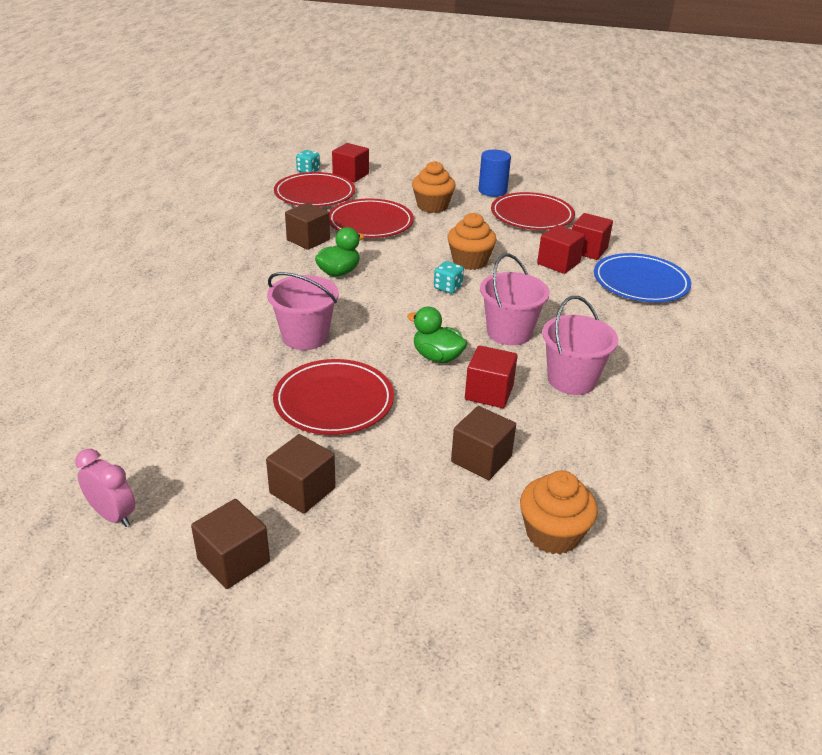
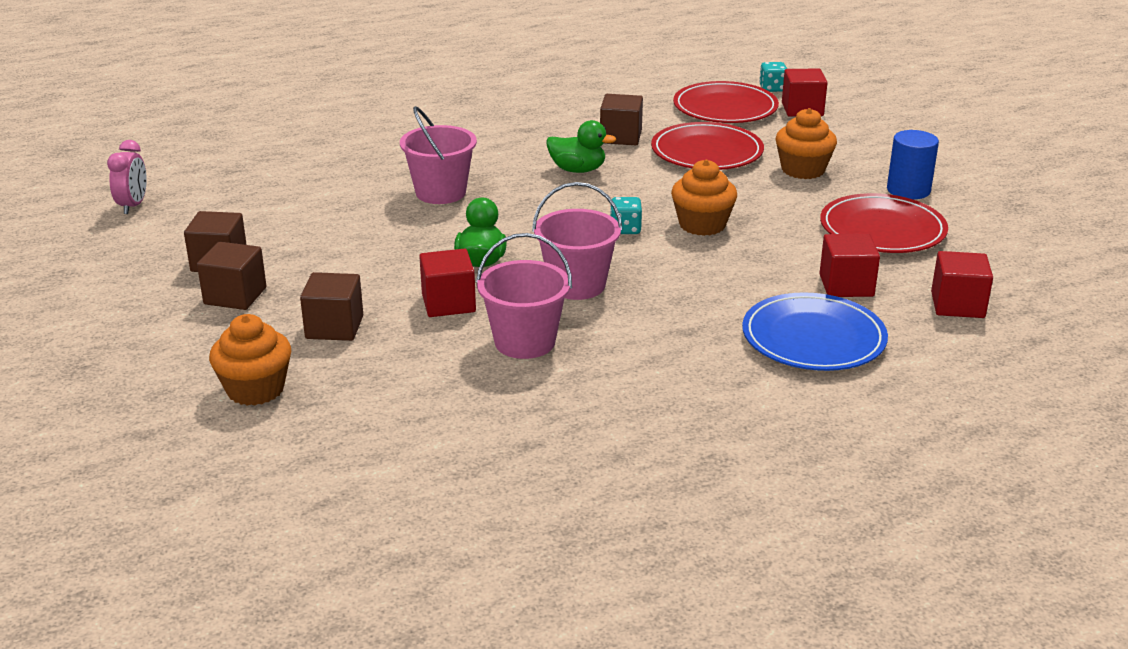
camera: 60 degrees right, 5 degrees down
(233, 561) = (118, 263): brown cube -> brown cube (235, 296)
(334, 401) = (354, 236): red plate -> none
(558, 263) = (780, 275): red cube -> red cube (957, 305)

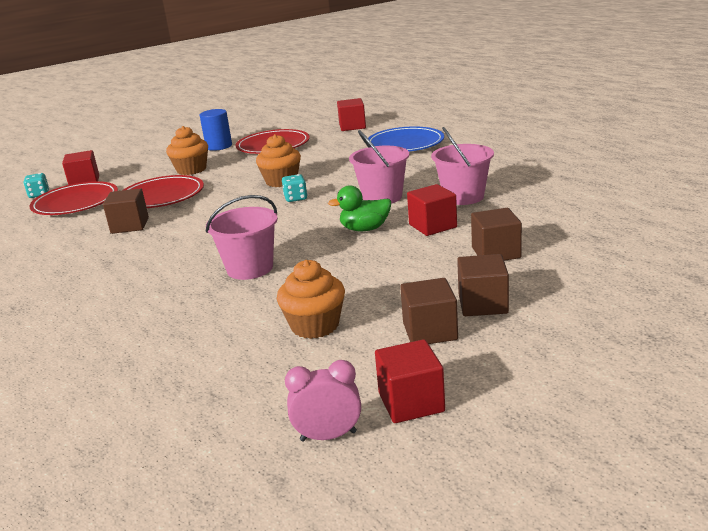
camera: 100 degrees left, 5 degrees down
(255, 389) = (599, 256): orange cupcake -> orange cupcake (315, 325)
(577, 170) = (197, 228): green duck -> none
(846, 285) = (344, 145): red cube -> red cube (411, 402)

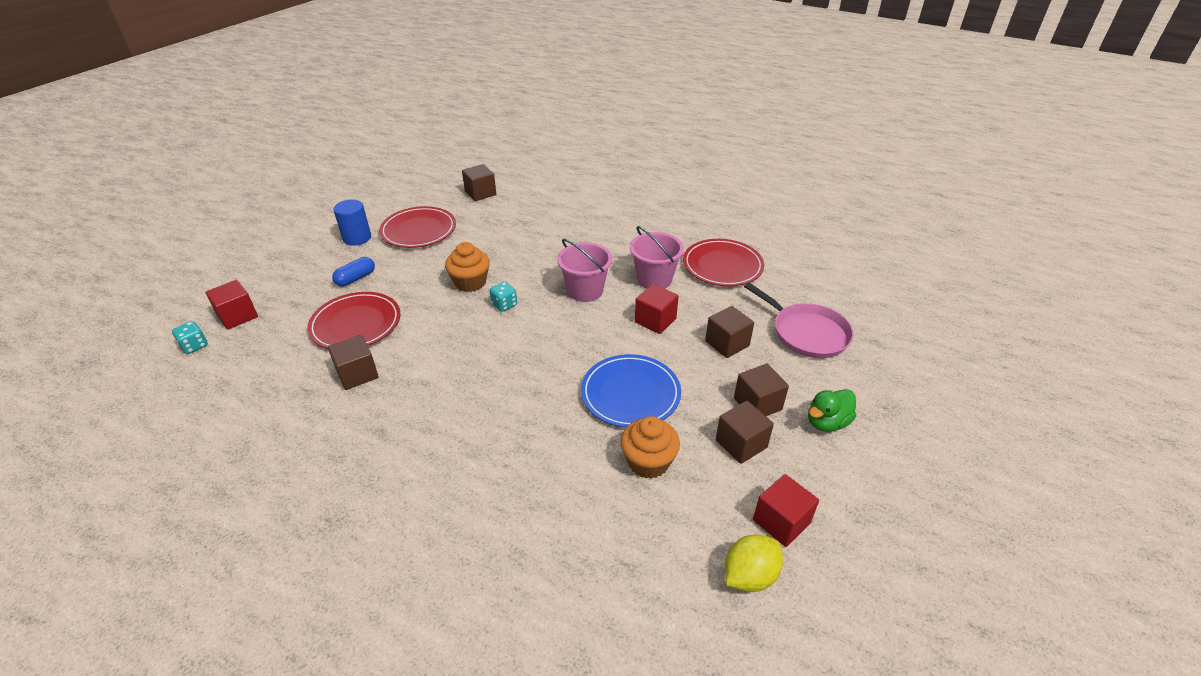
camera: 30 degrees left, 15 degrees up
(75, 203) = (257, 351): red plate -> red plate (722, 266)
(191, 170) = (356, 278): orange cupcake -> blue capsule
(250, 268) = (535, 407): pink bucket -> none
(328, 436) = (749, 576): pink clock -> yellow lemon
(352, 126) = (480, 193): red cube -> brown cube
(365, 229) = (601, 335): green duck -> green duck (827, 422)
(405, 144) = (551, 214): blue plate -> blue plate (630, 394)
(606, 258) = (807, 333): none -> pink pan

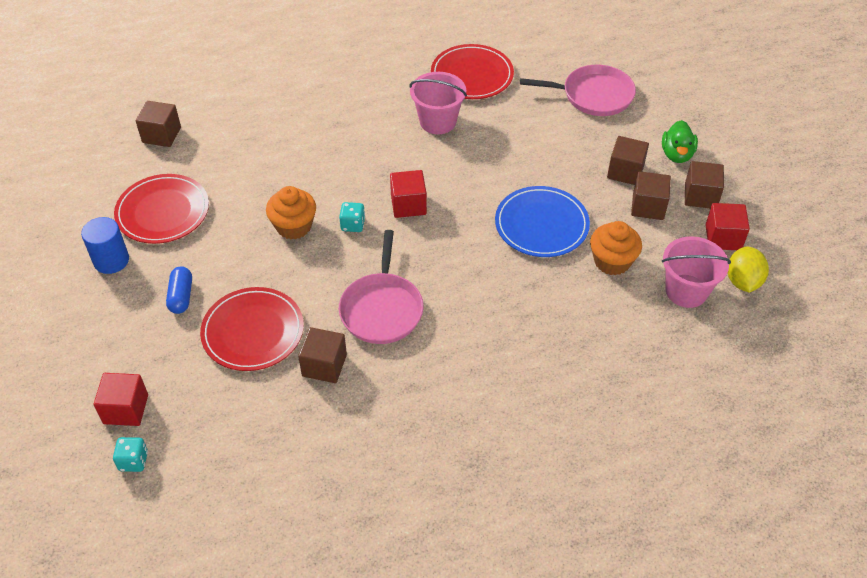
camera: 45 degrees left, 10 degrees up
(441, 367) = (382, 309): none -> pink pan
(585, 290) = (399, 168): pink bucket -> pink bucket (686, 291)
(655, 320) = (484, 156): red cube -> red cube (408, 205)
(727, 343) = (554, 140): brown cube -> brown cube (700, 196)

